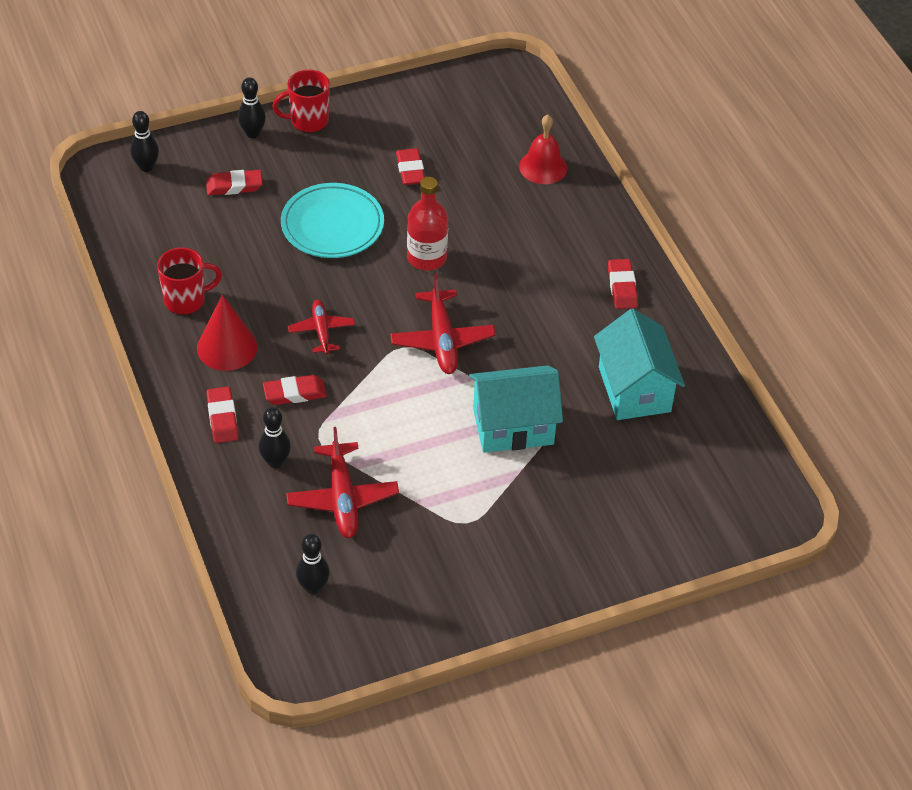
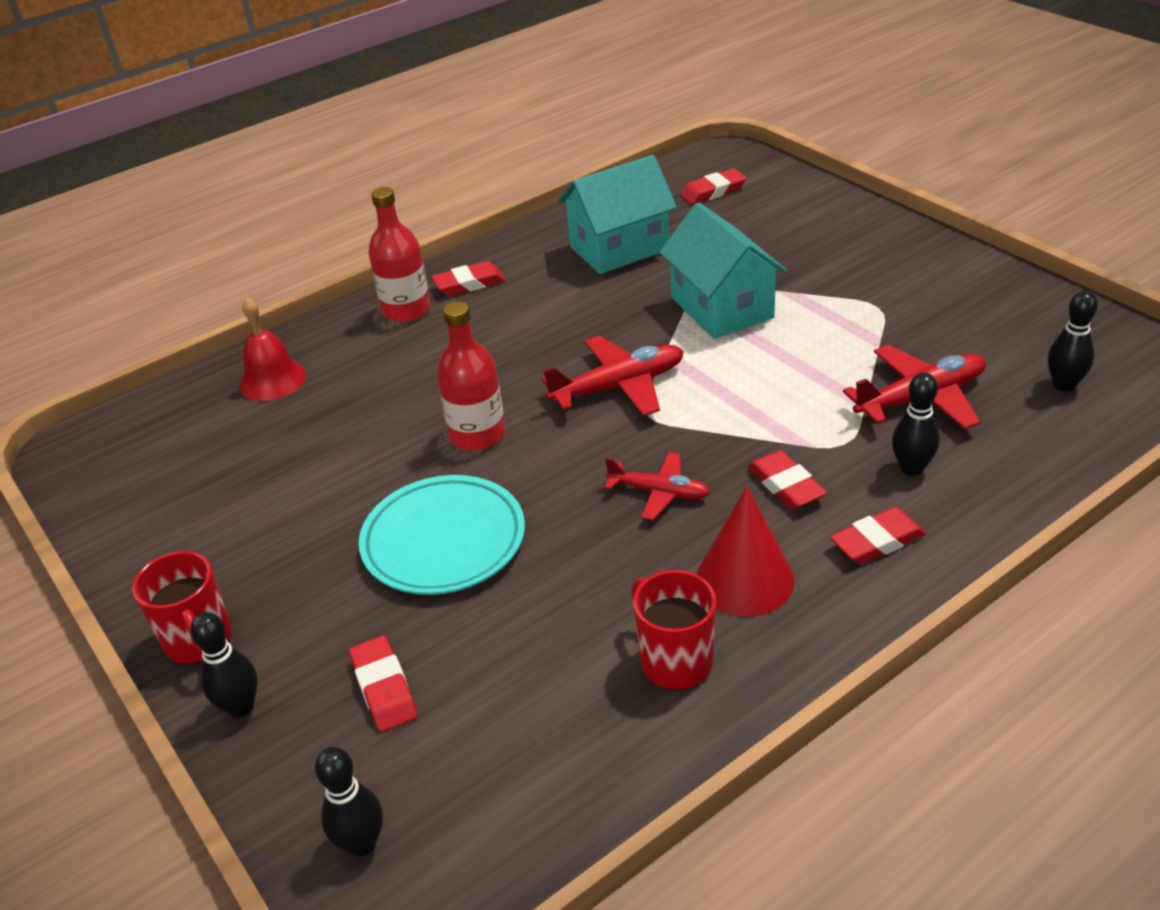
camera: 100 degrees left, 10 degrees down
(321, 331) = (659, 492): red plane -> red plane turned 135 degrees counterclockwise
(410, 170) = (301, 494): red eraser -> red eraser (713, 191)
(601, 246) = (406, 310): none -> red bottle

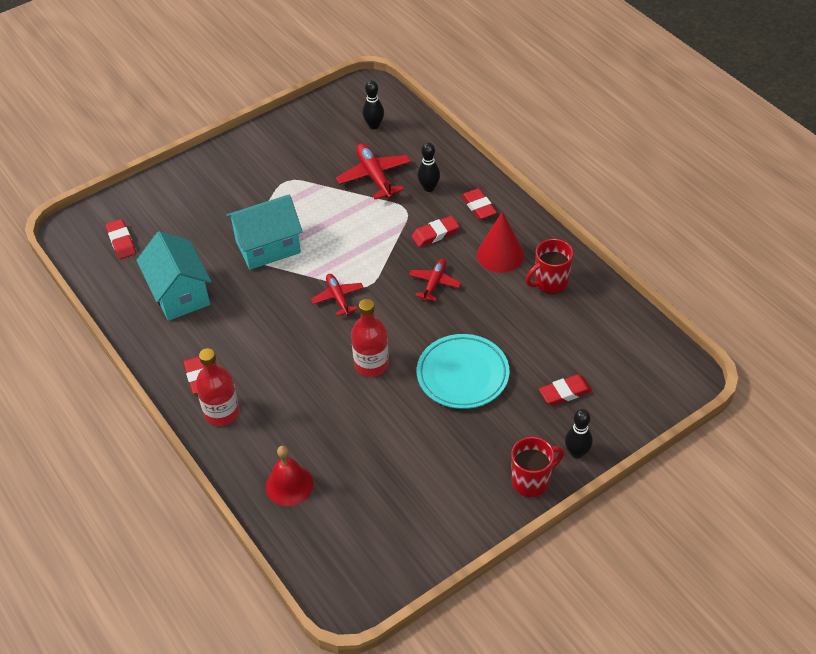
camera: 90 degrees left, 10 degrees up
(361, 843) = (652, 392): black bowling pin -> none
(619, 386) = (338, 297): red plane -> red plane, size x0.64

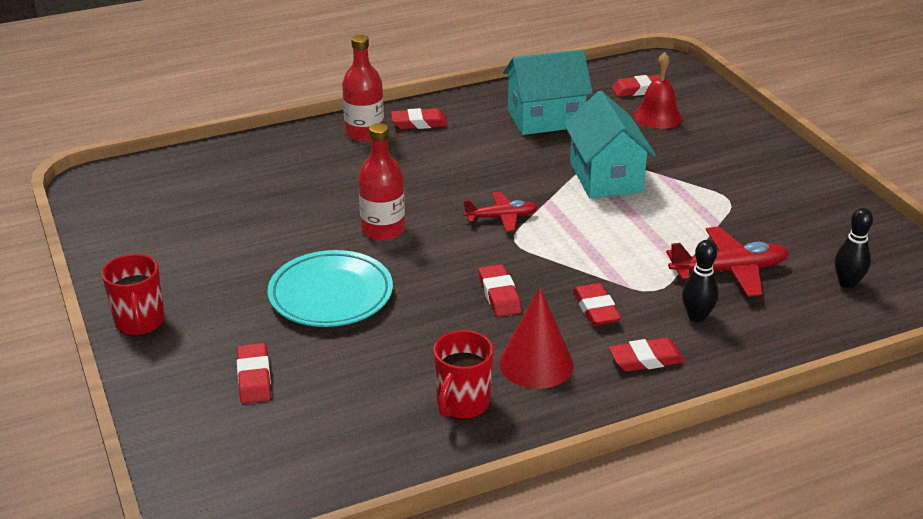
camera: 100 degrees right, 15 degrees down
(289, 485) = (248, 163): red bell -> red bell (657, 116)
(434, 283) = (499, 295): red plane -> red eraser
(550, 282) = (462, 404): red mug -> red mug turned 135 degrees counterclockwise
(577, 453) = (154, 368): black bowling pin -> none

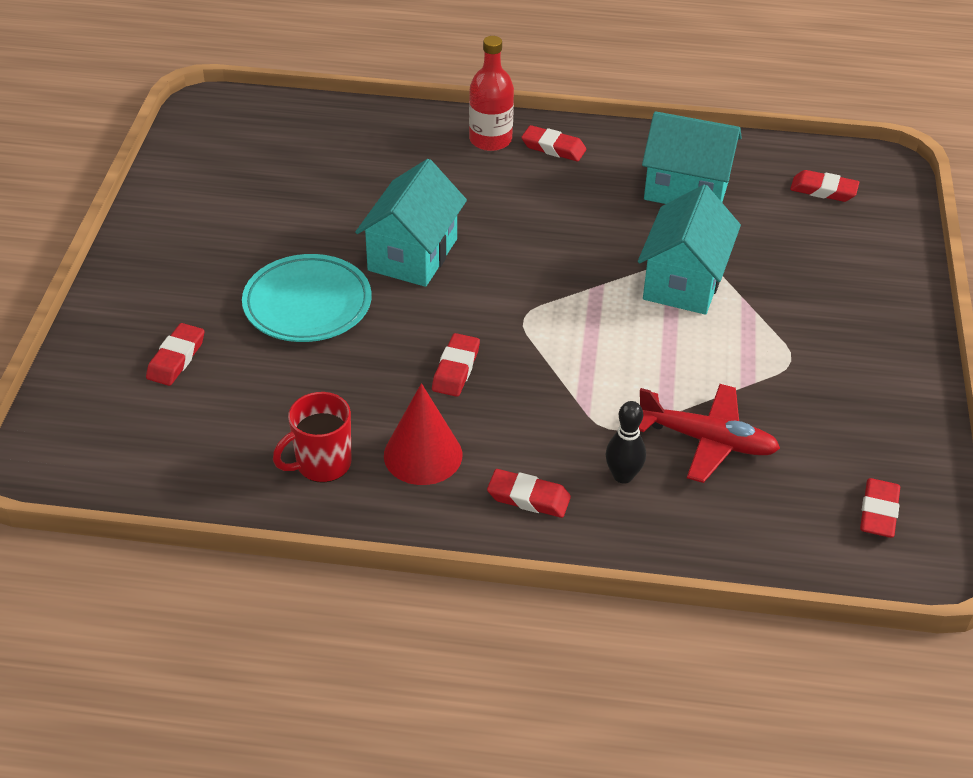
camera: 30 degrees right, 10 degrees up
(140, 323) = (132, 265): red mug -> none
(383, 229) = (413, 255): red bottle -> turquoise house
(501, 217) = (535, 286): red plane -> none
(595, 309) = (532, 423): red eraser -> red eraser (878, 512)
(657, 116) = (811, 231): red bell -> none
(847, 283) = (820, 510): black bowling pin -> none

